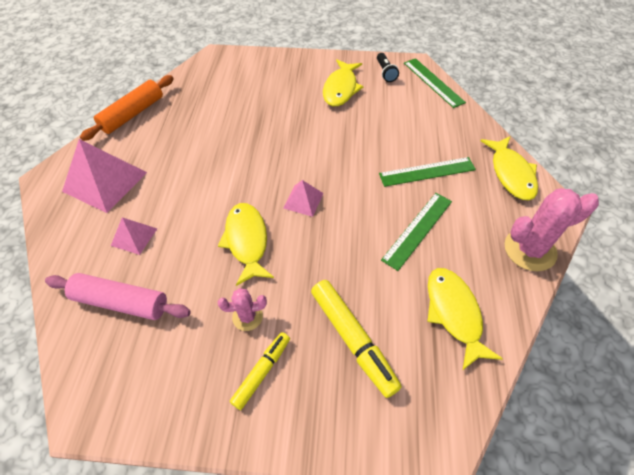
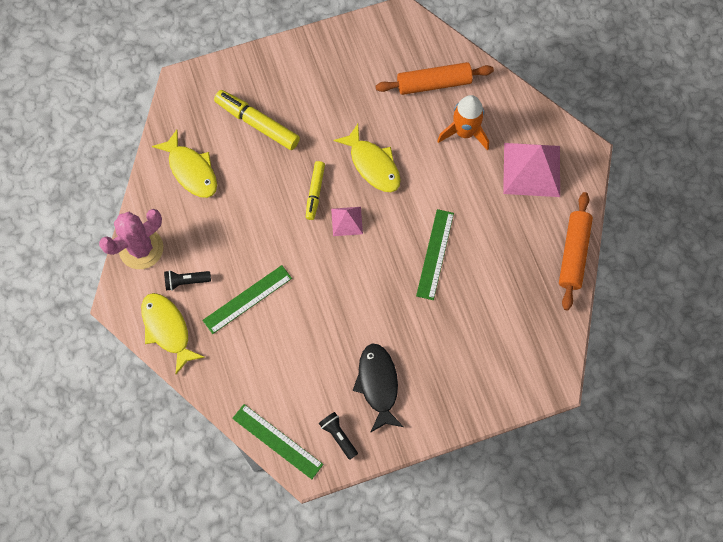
camera: 155 degrees right, 15 degrees up
(121, 302) = (433, 83): pink rolling pin -> orange rolling pin
(134, 236) = (464, 132): pink pyramid -> orange rocket
(247, 317) = (338, 109): pink cactus -> none
(261, 372) = (308, 80): yellow marker -> yellow marker (315, 192)
(341, 89) = (378, 384): yellow fish -> black fish
(417, 229) = (238, 231): green ruler -> green ruler (435, 254)
(484, 204) = (186, 281): none -> black flashlight

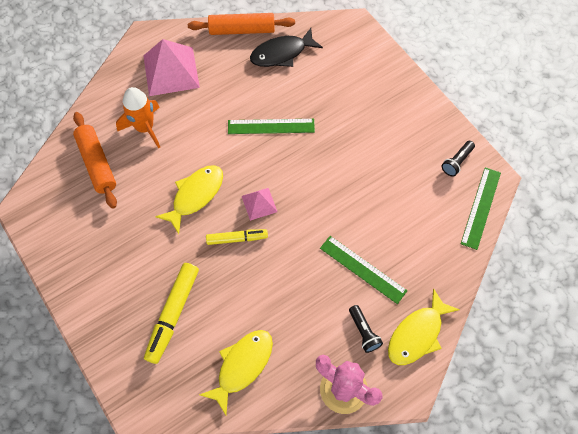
camera: 105 degrees left, 5 degrees down
(378, 384) = (402, 143): black fish -> black fish (281, 53)

